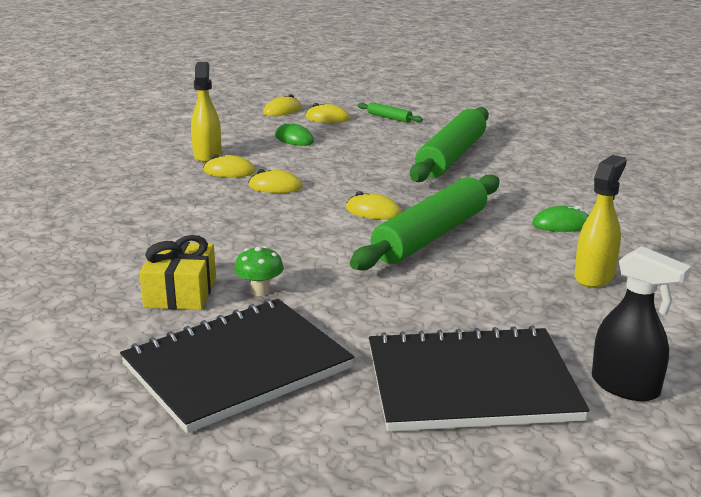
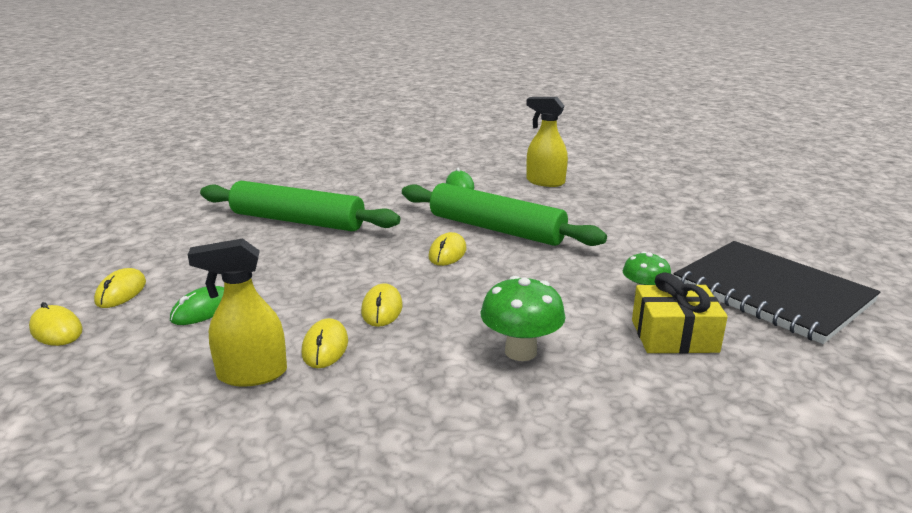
camera: 95 degrees left, 0 degrees up
(190, 229) = (520, 351): none -> green mushroom
(389, 118) = (146, 252): green rolling pin -> none
(471, 384) = (714, 217): black notebook -> none
(626, 387) = (680, 183): black spray bottle -> none

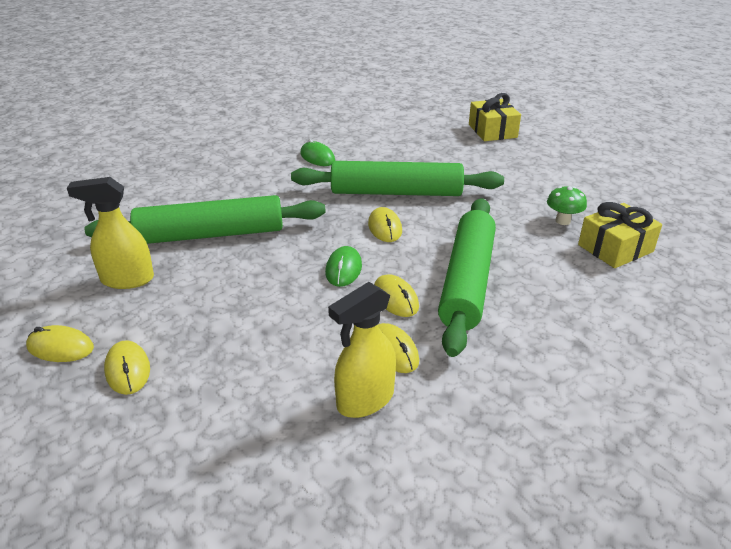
camera: 30 degrees left, 10 degrees up
(56, 330) = (113, 436): yellow mouse -> yellow mouse (60, 347)
(203, 310) = (240, 357): green mouse -> green mouse (343, 269)
(467, 316) = (467, 281): none -> green rolling pin
(520, 351) = (537, 298): green mushroom -> none
(545, 182) = (382, 135): yellow spray bottle -> yellow spray bottle (127, 280)
(668, 201) = (492, 131): none -> yellow gift
(771, 293) = (634, 193): black notebook -> none

